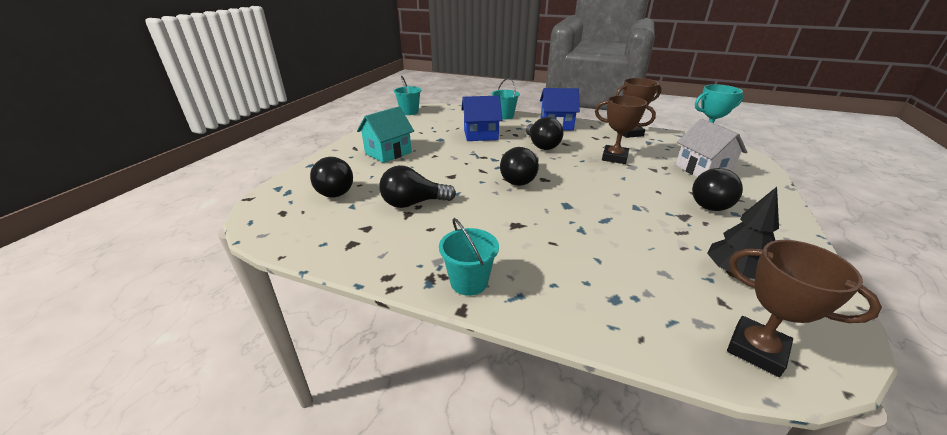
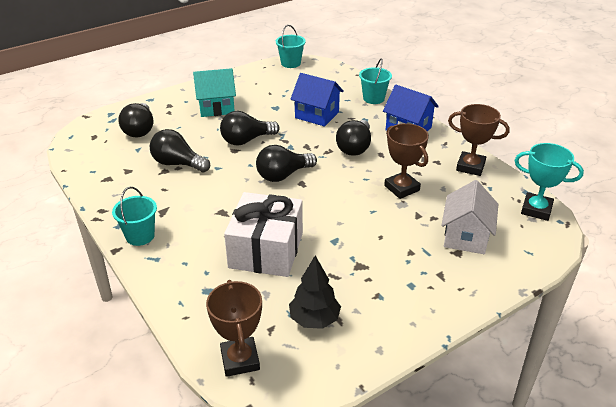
camera: 35 degrees right, 5 degrees up
(602, 238) = (266, 250): none -> white gift
(710, 203) = (407, 267): black light bulb -> black light bulb (246, 140)

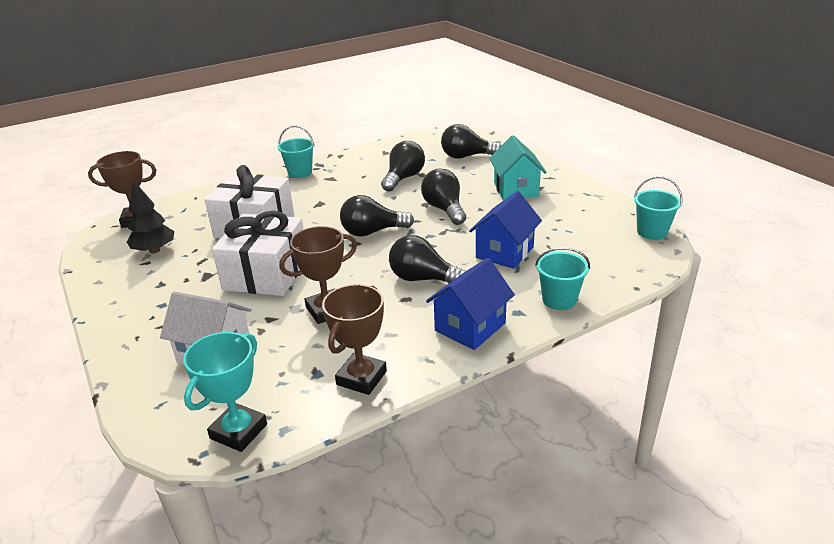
camera: 95 degrees right, 5 degrees down
(283, 175) = (372, 232): black light bulb -> black light bulb turned 75 degrees counterclockwise
(354, 228) = (266, 274): none -> white gift

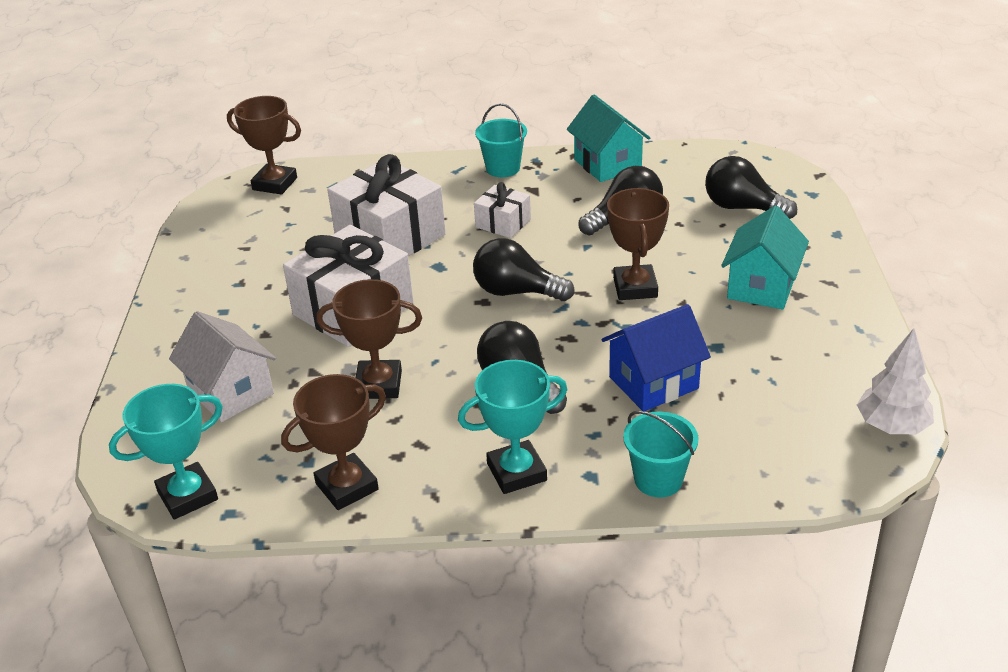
camera: 30 degrees right, 5 degrees up
(154, 250) = (264, 234): black tree -> none
(328, 200) = (503, 223): none -> white gift
(366, 155) = (607, 164): none -> turquoise house
(444, 209) = (635, 287): black light bulb -> brown trophy
(470, 327) = (516, 472): blue house -> turquoise trophy
(652, 232) = (892, 426): turquoise bucket -> white tree

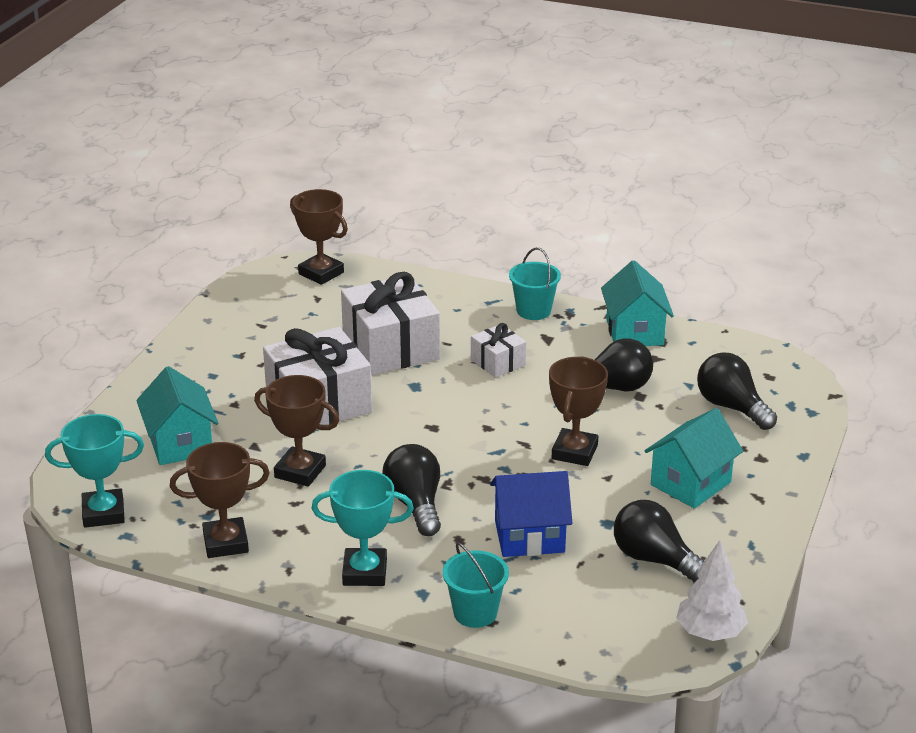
camera: 20 degrees right, 5 degrees down
(231, 392) = (180, 444): white house -> turquoise house
(516, 292) = (467, 427): black light bulb -> black light bulb (654, 559)

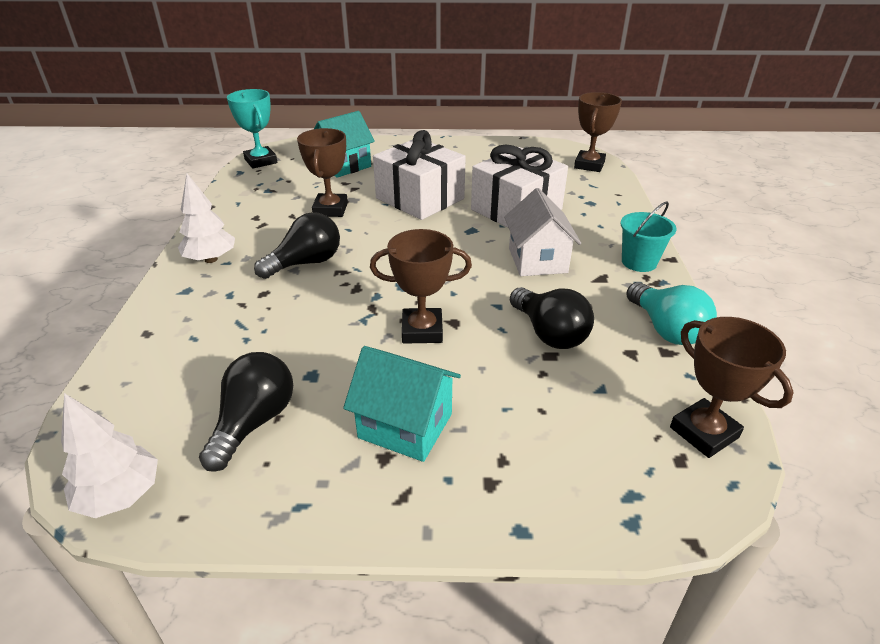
camera: 70 degrees right, 5 degrees up
(225, 543) = (238, 202): brown trophy -> brown trophy (704, 432)
(365, 572) = (211, 259): turquoise trophy -> white tree
(475, 613) = (159, 322): turquoise bucket -> none
(498, 362) = (537, 260): white gift -> white house
(529, 536) = (276, 330): blue house -> none
(634, 332) = (666, 329): turquoise house -> turquoise light bulb
(731, 407) = (582, 434): black light bulb -> none

